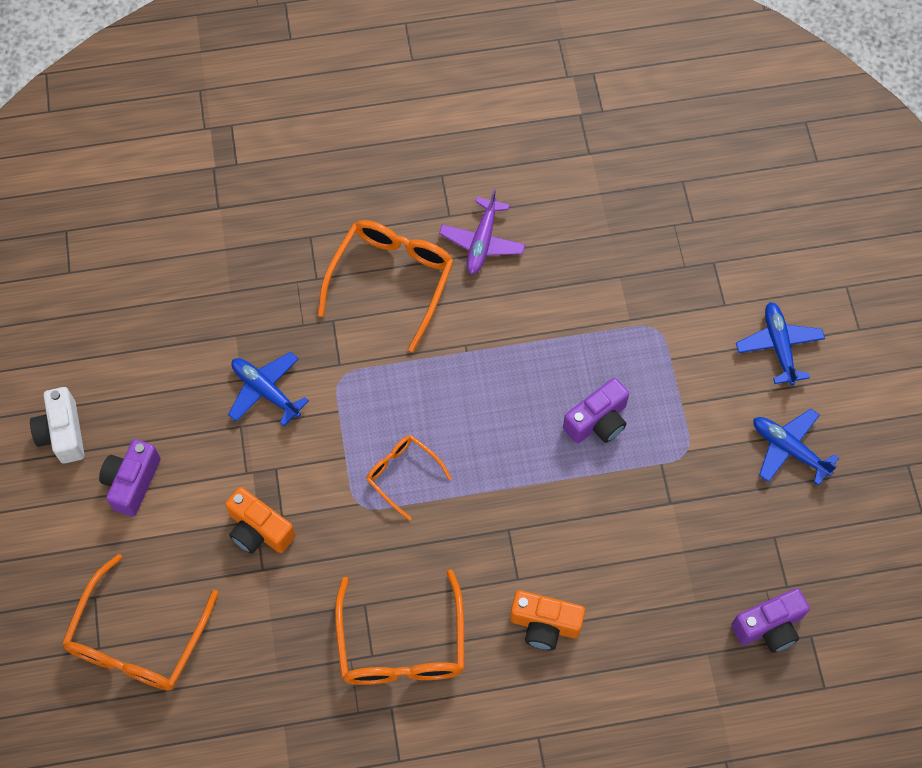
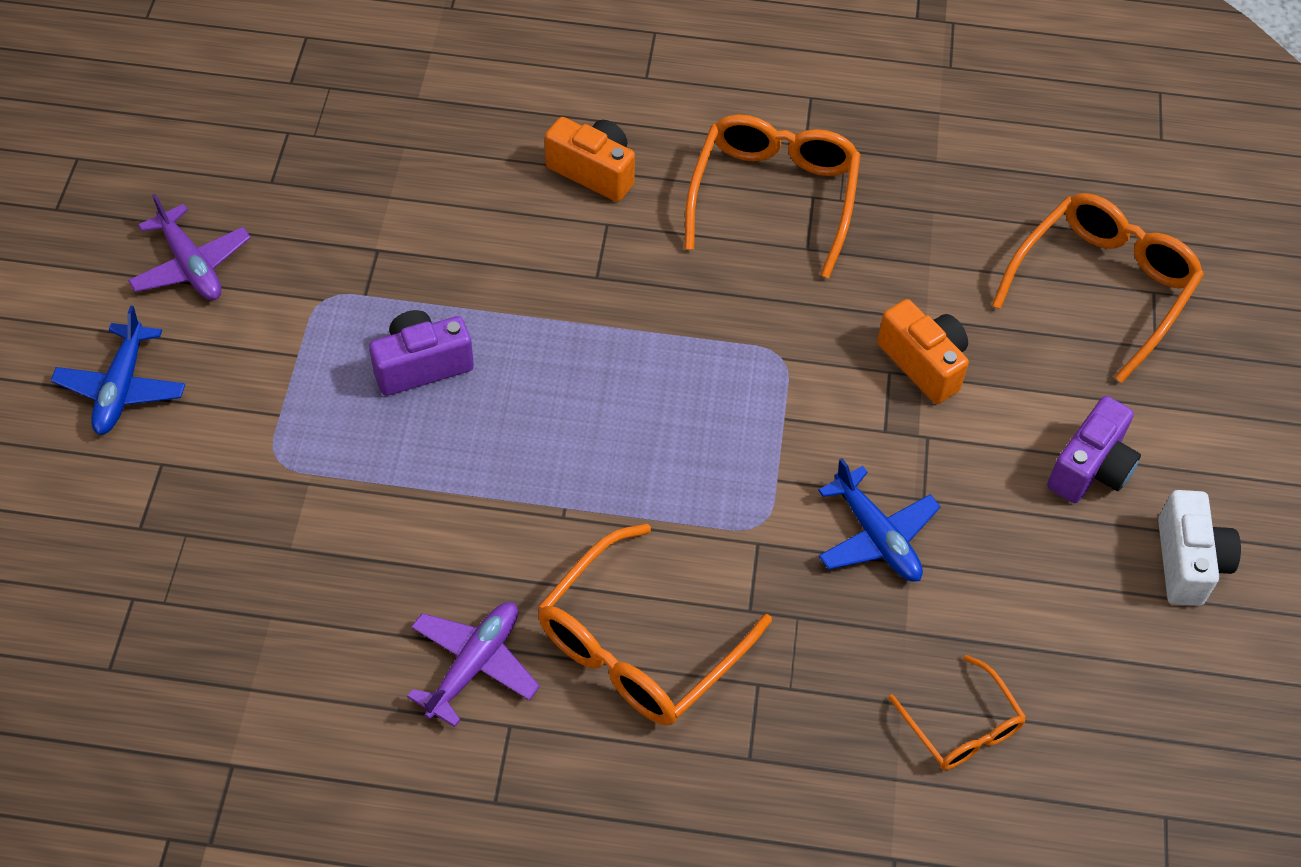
camera: 165 degrees left, 10 degrees down
(403, 475) = (711, 375): orange glasses -> orange glasses (961, 726)
(769, 627) = (332, 102): purple camera -> none
(789, 449) = (191, 265): blue plane -> purple plane

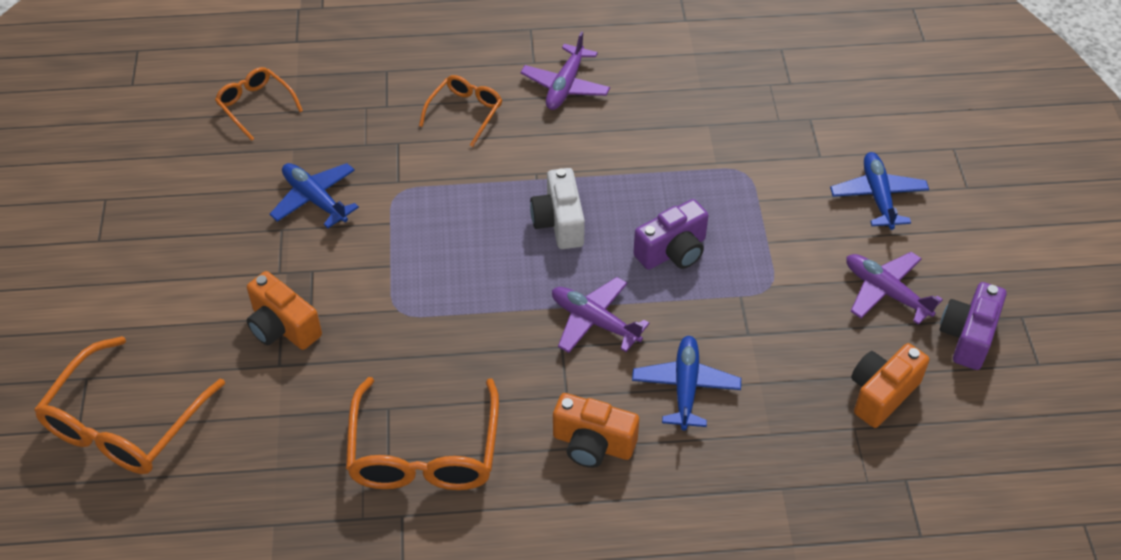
camera: 170 degrees right, 5 degrees down
(265, 161) = (881, 394): none -> orange camera
(473, 207) = (685, 387): none -> blue plane
(549, 298) = (594, 321): none -> purple plane
(640, 644) = (465, 113): orange glasses -> orange glasses, size x0.56
(1090, 468) = (154, 272): purple camera -> purple camera (967, 336)
(1188, 562) = (90, 222): white camera -> white camera (559, 222)

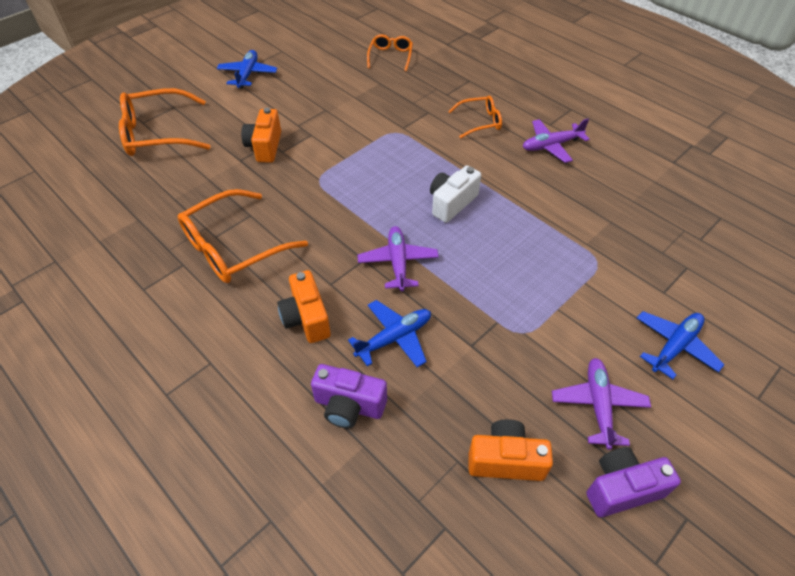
camera: 50 degrees right, 0 degrees up
(315, 199) = (357, 108): blue plane -> blue plane (248, 74)
(673, 251) = (492, 266): purple camera -> purple camera (349, 406)

